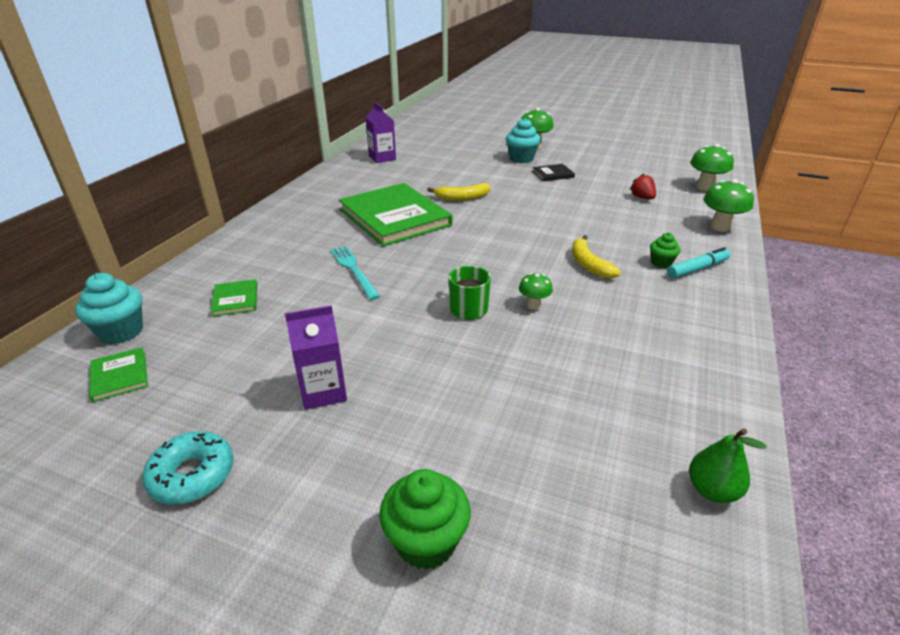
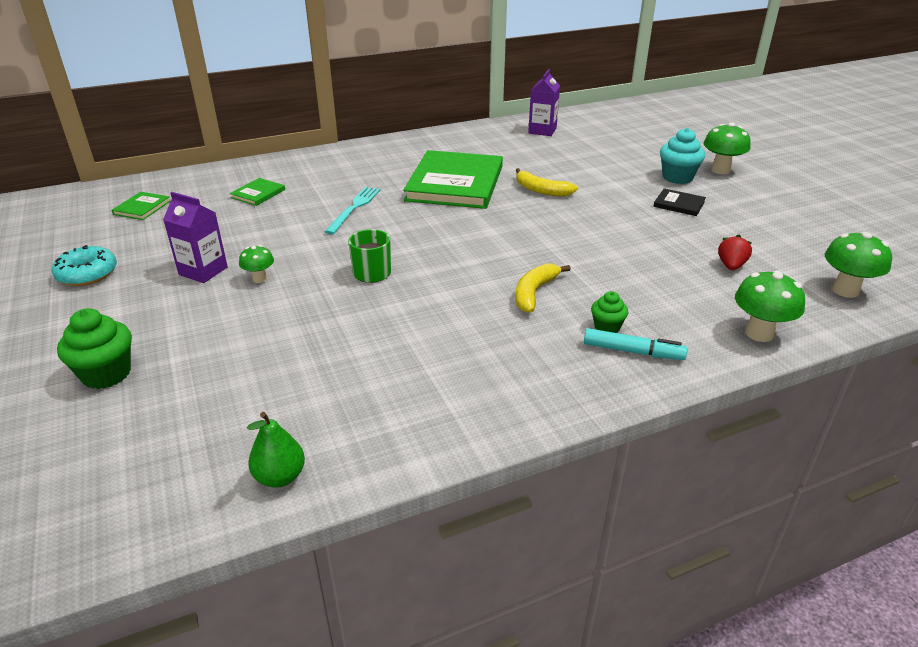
camera: 45 degrees right, 0 degrees up
(121, 331) = (180, 184): turquoise cupcake -> none
(533, 305) = (422, 296): green mushroom -> green mushroom (260, 279)

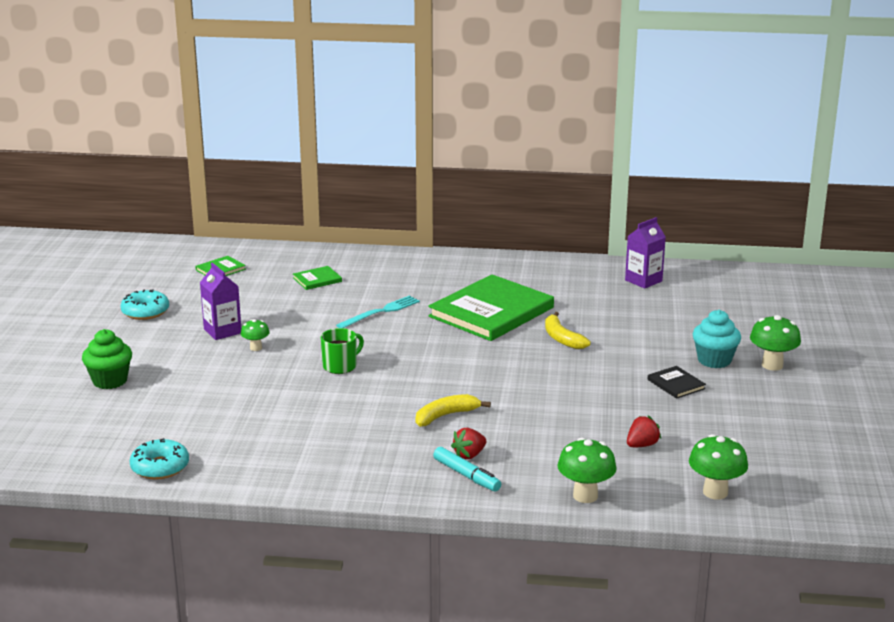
camera: 30 degrees right, 10 degrees down
(280, 477) = (160, 467): green pear -> turquoise donut
(607, 327) = (469, 455): green cupcake -> red strawberry

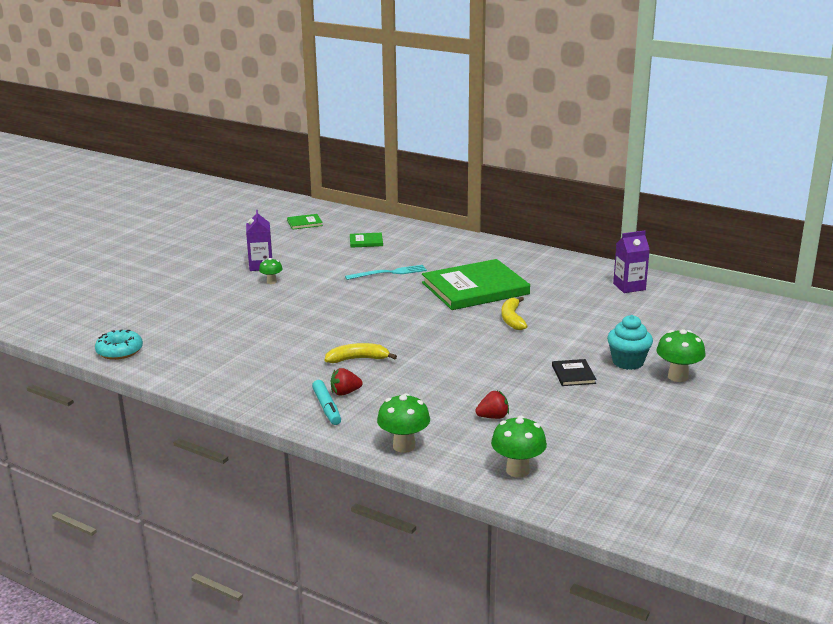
camera: 25 degrees right, 0 degrees up
(110, 381) = (150, 285): green cupcake -> none
(145, 312) = (223, 243): turquoise donut -> none
(340, 366) = (318, 306): green mug -> none

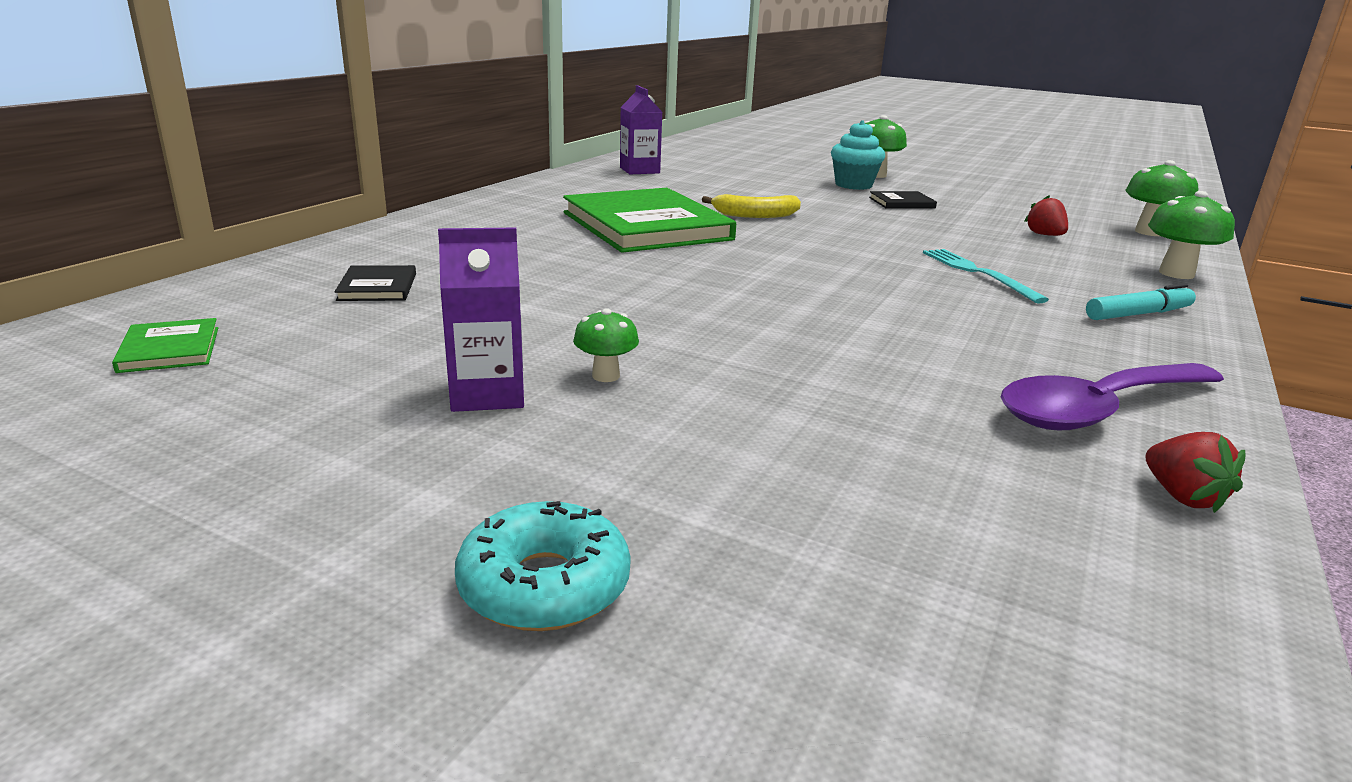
camera: 95 degrees left, 0 degrees up
(119, 351) = (1172, 579): turquoise donut -> turquoise donut (544, 585)
(220, 366) = (1098, 409): none -> purple spoon
(345, 393) = (1075, 303): red strawberry -> red strawberry (1182, 497)
(358, 359) = (953, 295): yellow banana -> none
(366, 241) = (377, 287): green book -> black book
(389, 273) = (570, 272): turquoise fork -> turquoise fork (978, 273)

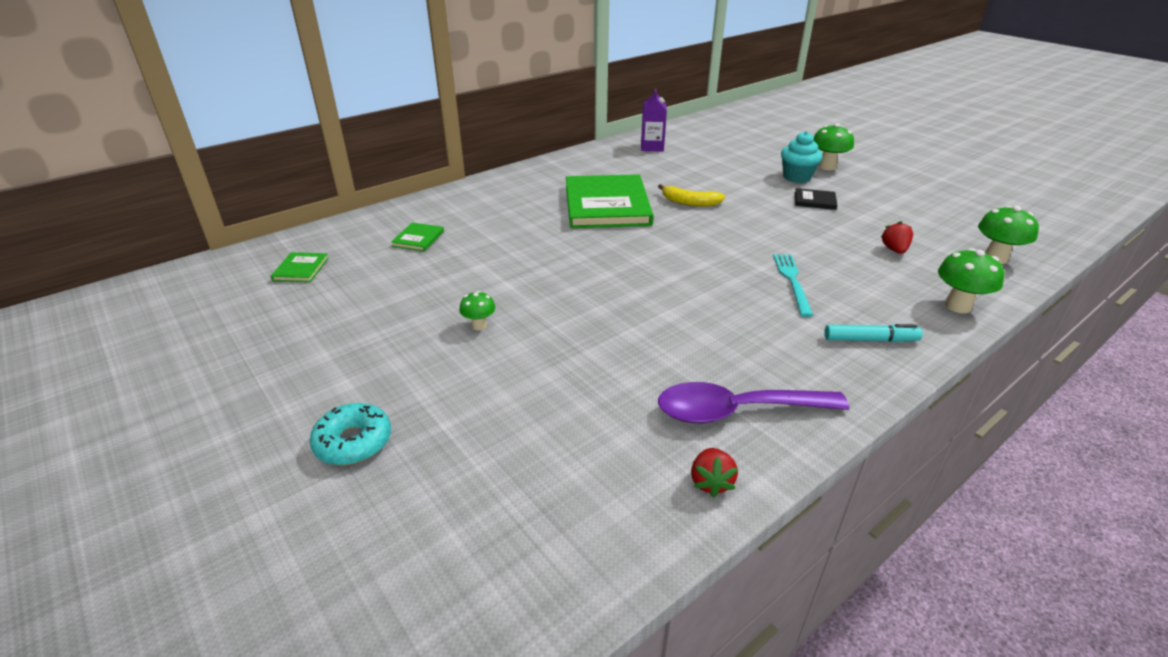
camera: 25 degrees right, 10 degrees up
(377, 287) = (418, 239): black book -> green book
(487, 394) = (414, 326): purple carton -> none

